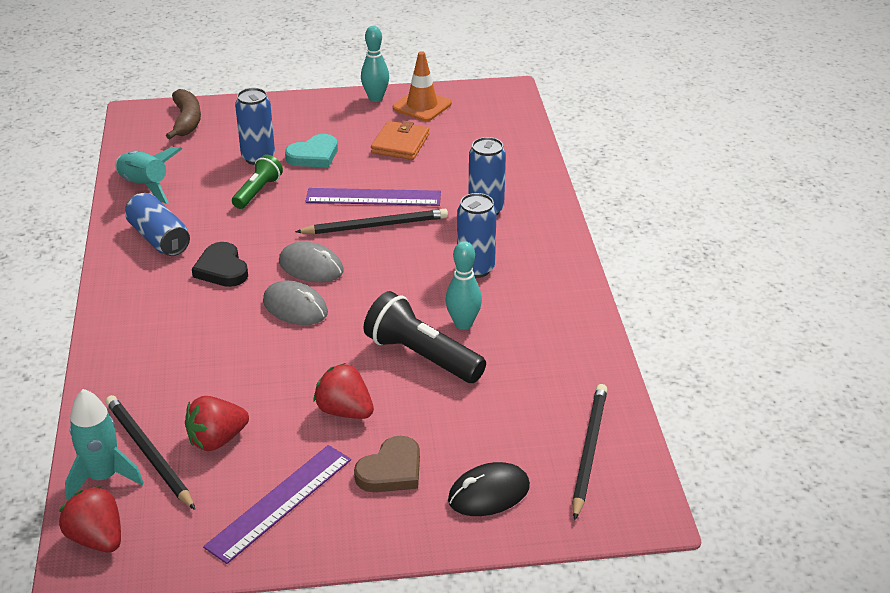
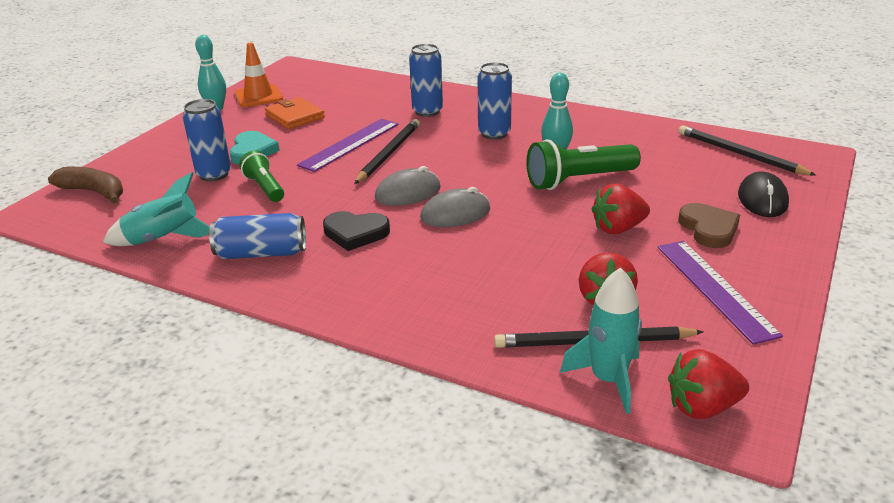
camera: 55 degrees left, 5 degrees down
(422, 356) = (579, 180): black flashlight -> green flashlight

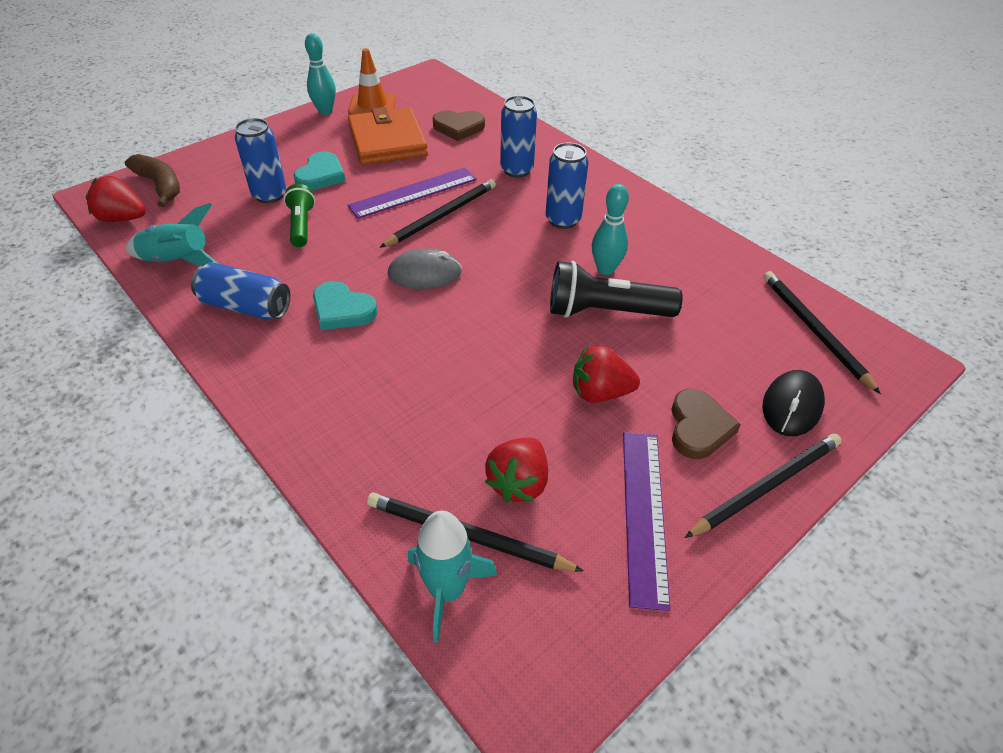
camera: 20 degrees right, 15 degrees up
(295, 116) = (387, 141): orange wallet -> orange wallet, size x1.52
(352, 95) = (458, 127): none -> brown heart
(355, 233) = (342, 310): black heart -> turquoise heart
(455, 214) = (451, 316): grey mouse -> none
(579, 180) = (605, 312): green flashlight -> black flashlight
(702, 407) = (515, 668): red strawberry -> red strawberry (122, 218)
(785, 248) = (766, 486): none -> black pencil

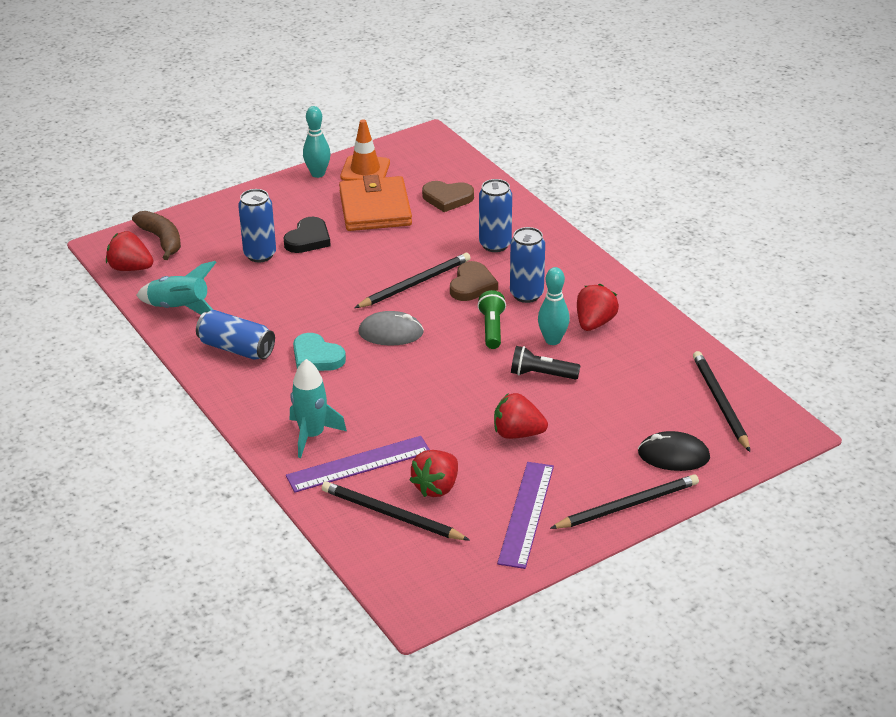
camera: 10 degrees right, 10 degrees down
(301, 225) = (287, 284): green flashlight -> green flashlight (492, 328)
(321, 175) = (308, 239): turquoise heart -> black heart
(413, 193) = (392, 261): purple ruler -> purple ruler (359, 464)
(447, 590) = (371, 544): turquoise rocket -> turquoise rocket (312, 435)
(605, 312) = (541, 374): black flashlight -> black flashlight, size x0.62
(644, 246) = (594, 323): none -> red strawberry
(698, 427) = (589, 464): brown heart -> brown heart (472, 285)
(792, 406) = (673, 455): black mouse -> black mouse turned 60 degrees clockwise

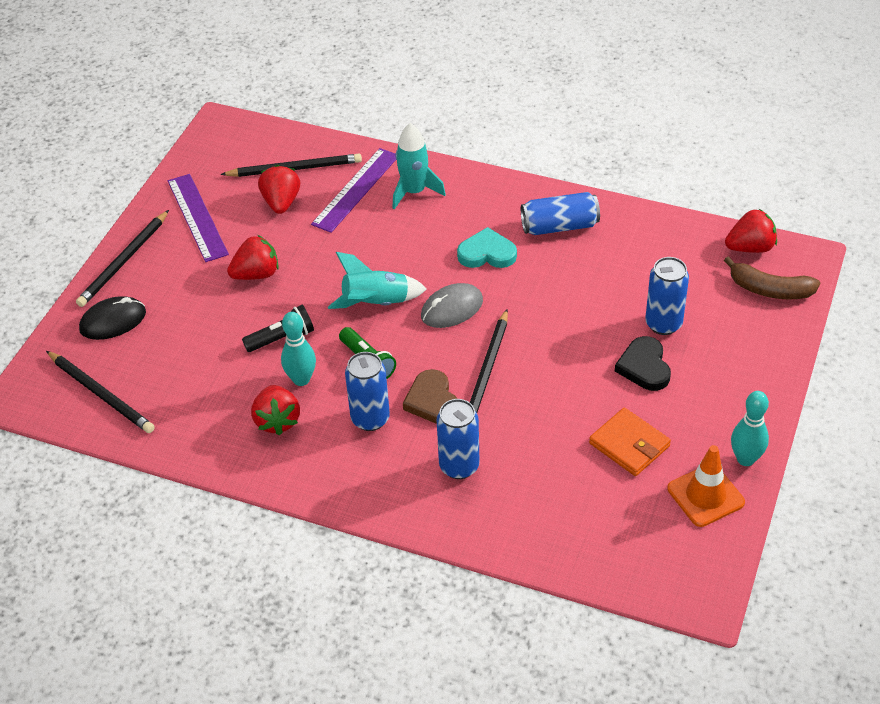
camera: 145 degrees right, 10 degrees up
(180, 308) = (654, 235): turquoise rocket -> turquoise rocket (376, 303)
(375, 208) = (629, 445): orange wallet -> orange wallet, size x0.66
(447, 198) = (573, 505): brown heart -> none

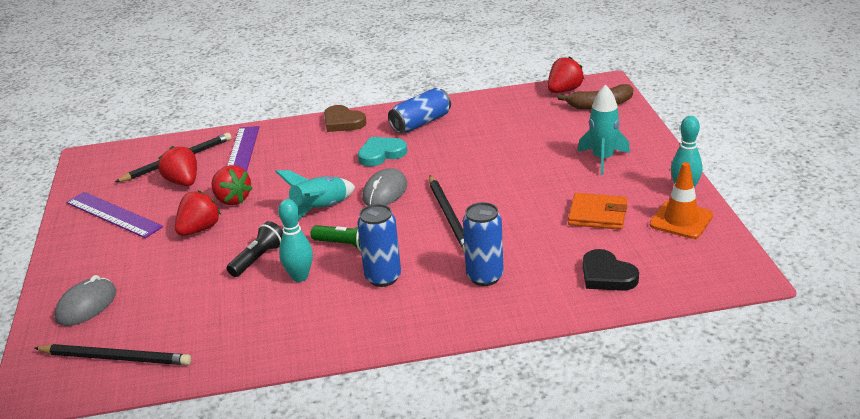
camera: 30 degrees left, 15 degrees down
(113, 321) = (86, 305): black mouse -> grey mouse
(124, 261) = (65, 264): black pencil -> none
(277, 421) = (303, 310): red strawberry -> red strawberry (232, 200)
(414, 192) = (290, 141): turquoise rocket -> turquoise rocket (603, 159)
(432, 401) = (423, 248): brown heart -> brown heart (343, 122)
(644, 367) = (561, 171): black heart -> black heart (607, 275)
(663, 324) = (549, 145): blue can -> none

